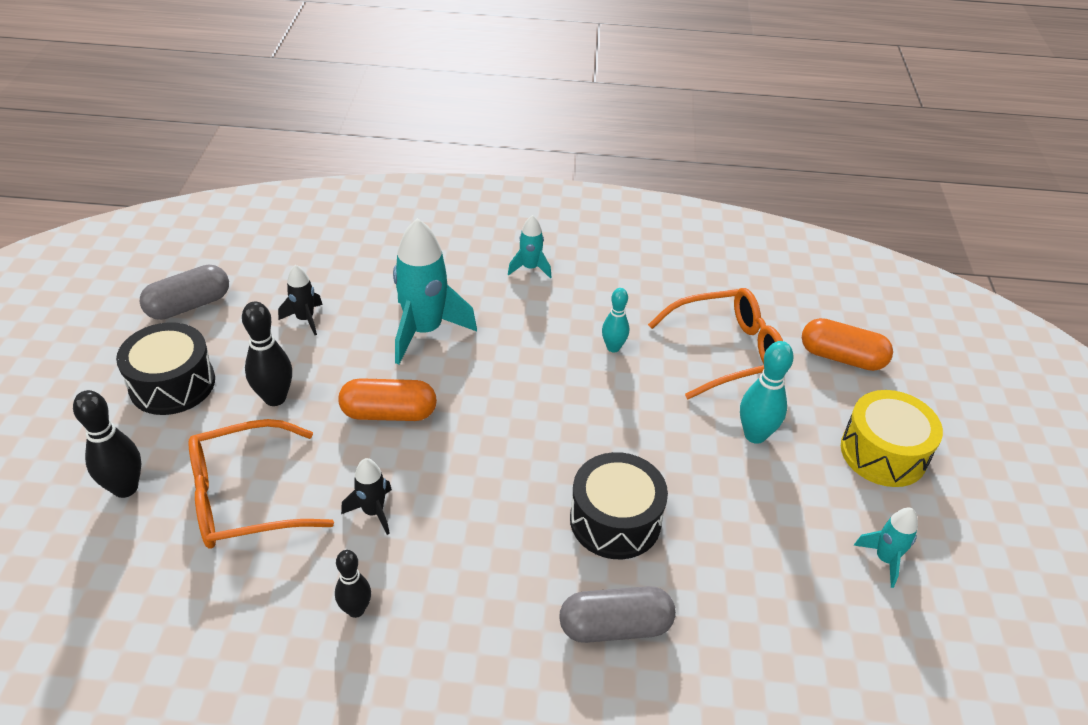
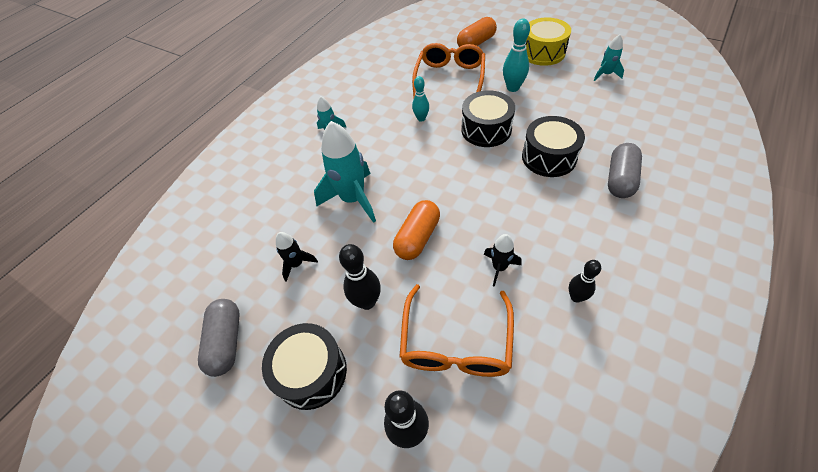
camera: 55 degrees left, 10 degrees up
(633, 427) = (486, 129): none -> black drum

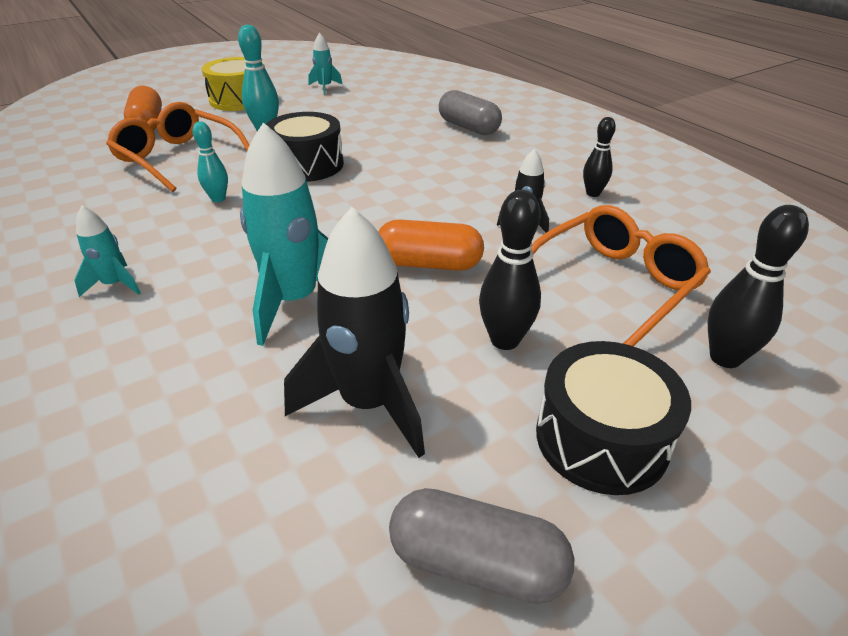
camera: 70 degrees left, 15 degrees down
(297, 264) = (369, 403): black rocket -> black rocket, size x1.96
(418, 237) = (429, 264): orange capsule -> orange capsule turned 45 degrees counterclockwise
(455, 344) = (614, 284): orange glasses -> orange glasses turned 75 degrees counterclockwise
(549, 157) = (398, 147): black drum -> none

